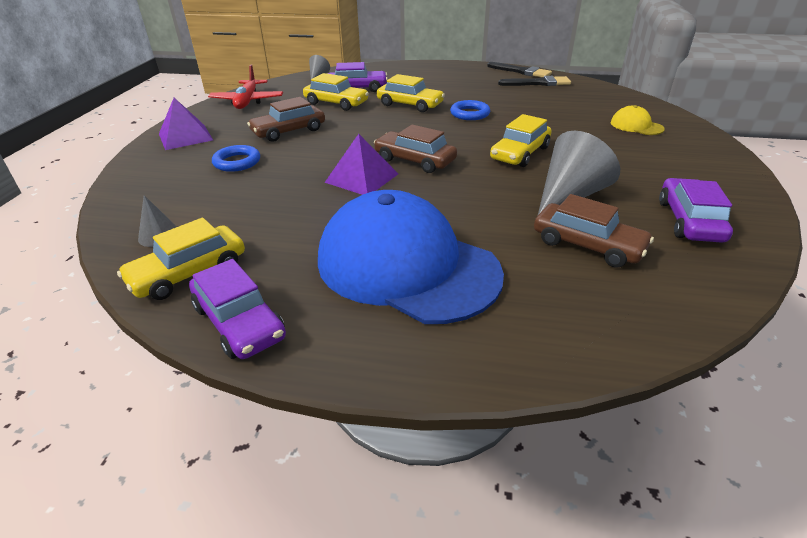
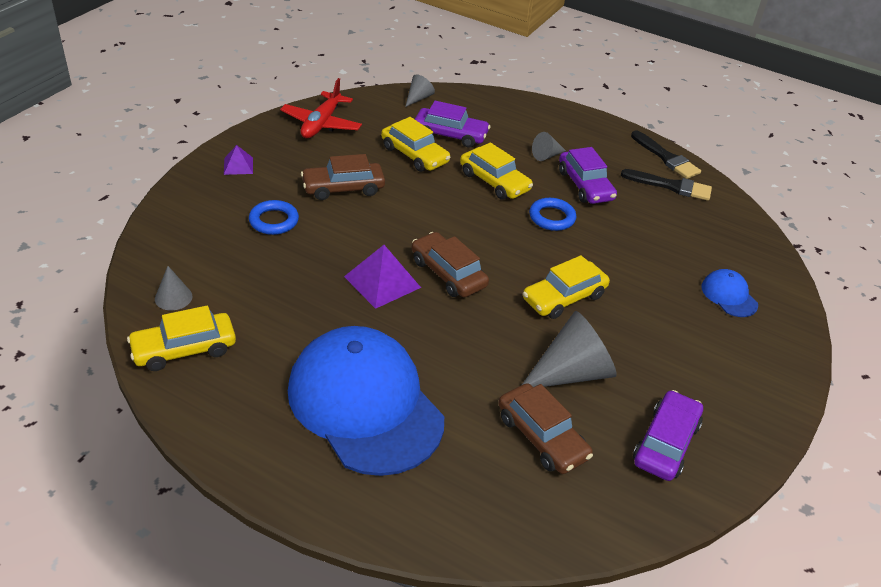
camera: 15 degrees right, 5 degrees up
(185, 137) = (238, 166): purple pyramid -> purple pyramid, size x0.58
(239, 322) = (205, 414): purple car -> purple car (585, 185)
(437, 85) = (546, 155): none -> grey cone
(636, 126) = (729, 295): yellow cap -> blue cap

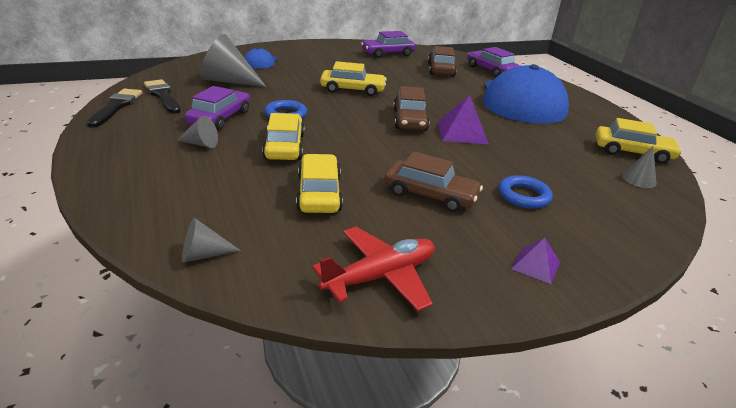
camera: 140 degrees left, 10 degrees down
(450, 135) = (249, 195): purple car -> purple car (491, 70)
(571, 373) = (396, 75): grey cone -> grey cone (228, 81)

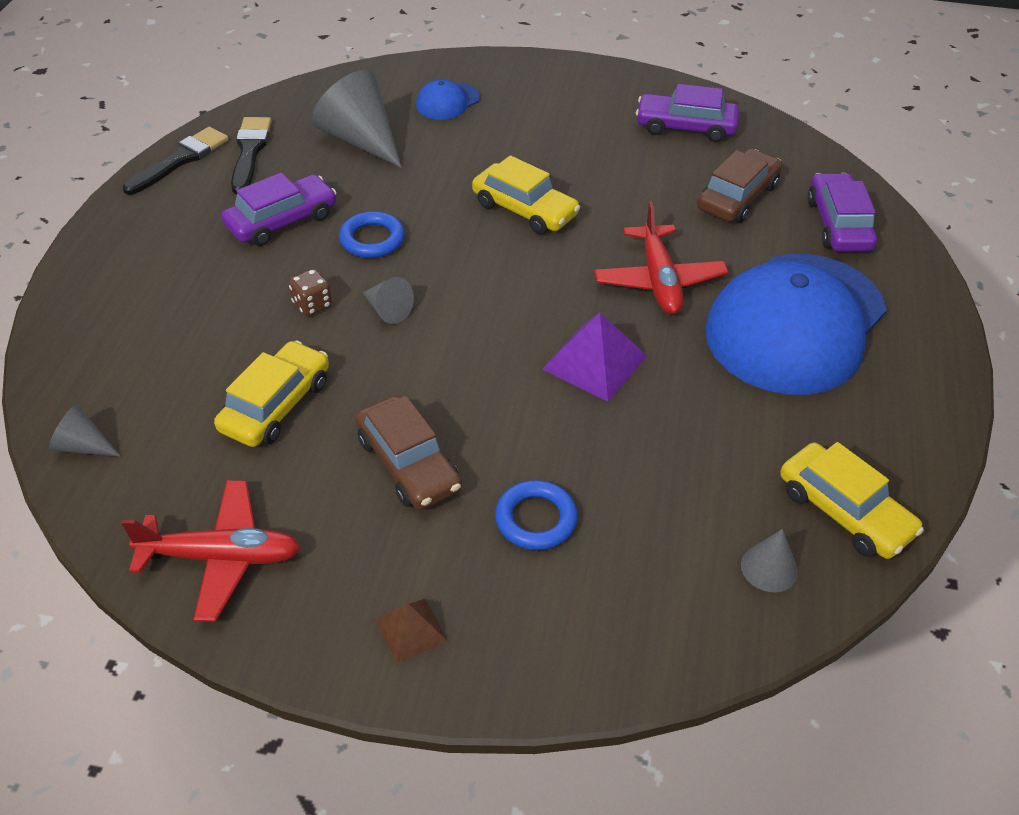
camera: 35 degrees right, 15 degrees up
(201, 144) = (219, 265): grey cone -> grey cone (387, 310)
(284, 146) = (312, 305): yellow car -> brown dice
(409, 120) = (540, 307): brown car -> none
(448, 100) = (658, 280): none -> red plane
(536, 265) = (411, 630): purple pyramid -> brown pyramid

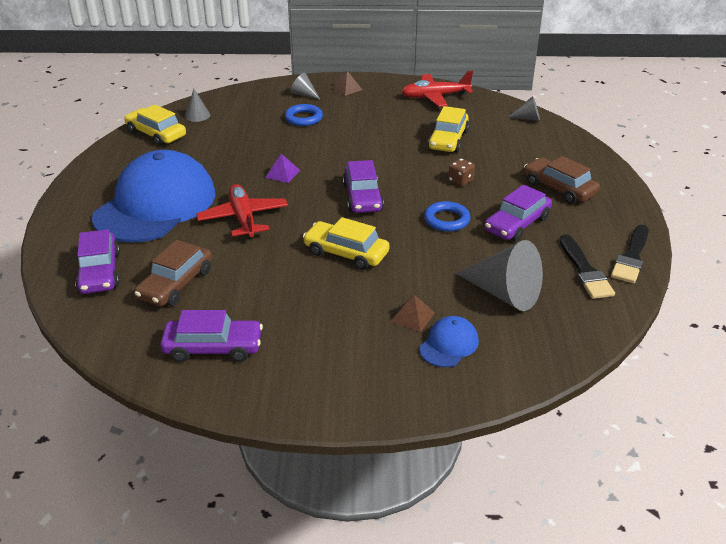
camera: 170 degrees right, 10 degrees down
(387, 310) = (413, 184): grey cone -> grey cone (304, 94)
(408, 464) = (370, 128): brown car -> brown car (559, 188)
(472, 130) = (413, 317): none -> brown pyramid
(476, 295) = (362, 197): none -> purple car
(594, 362) = (282, 173): purple pyramid -> purple pyramid, size x0.58

